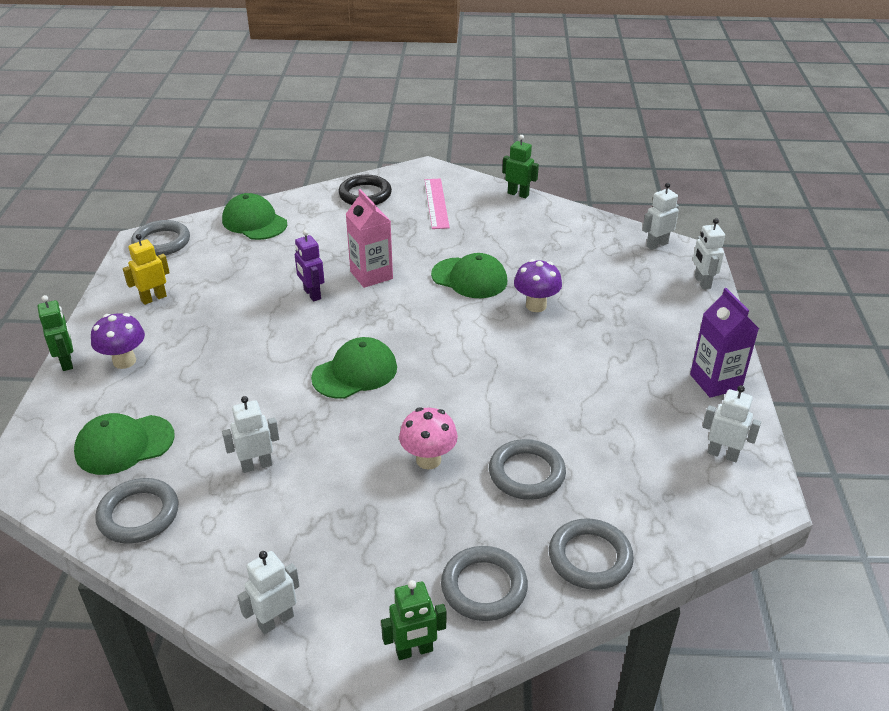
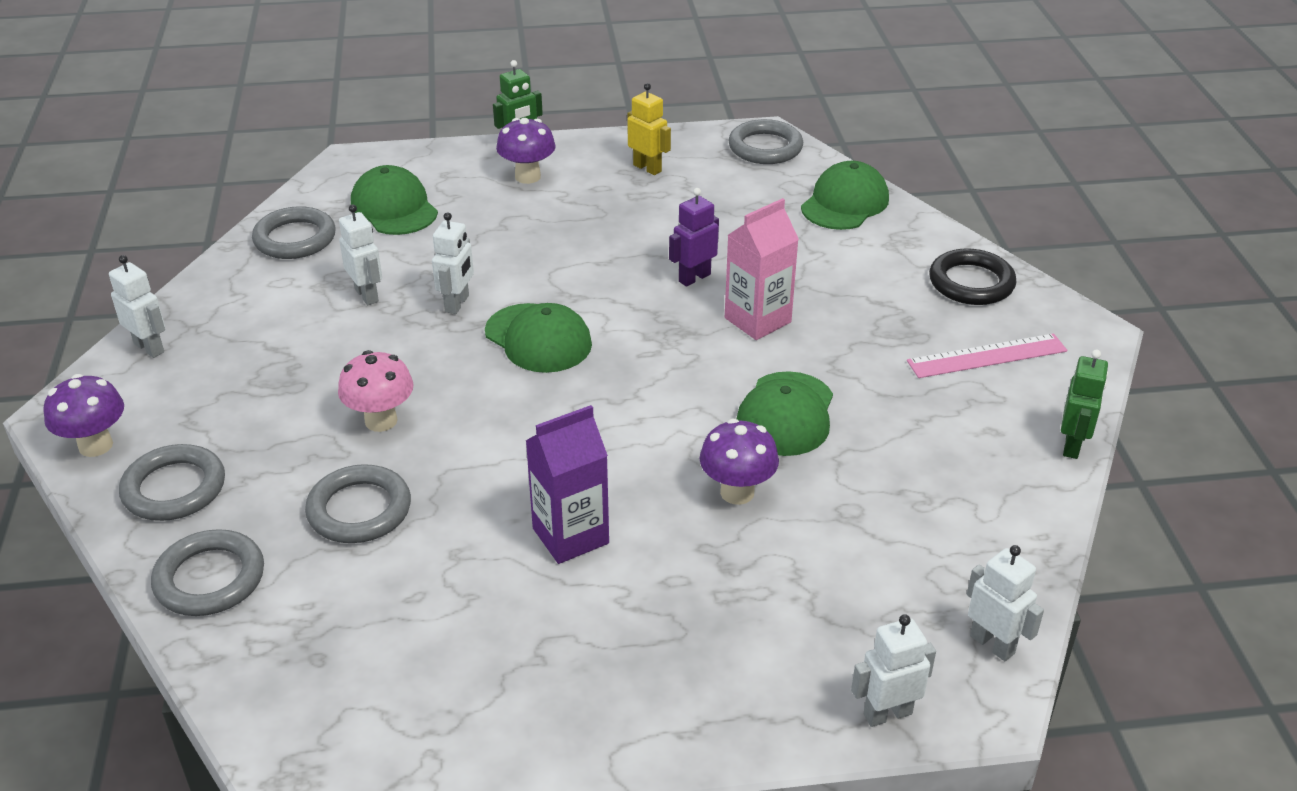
camera: 80 degrees right, 0 degrees up
(414, 651) = (95, 445): green robot -> purple mushroom
(715, 382) = (586, 724): purple carton -> purple carton (570, 536)
(723, 454) = (407, 727): white robot -> white robot (457, 304)

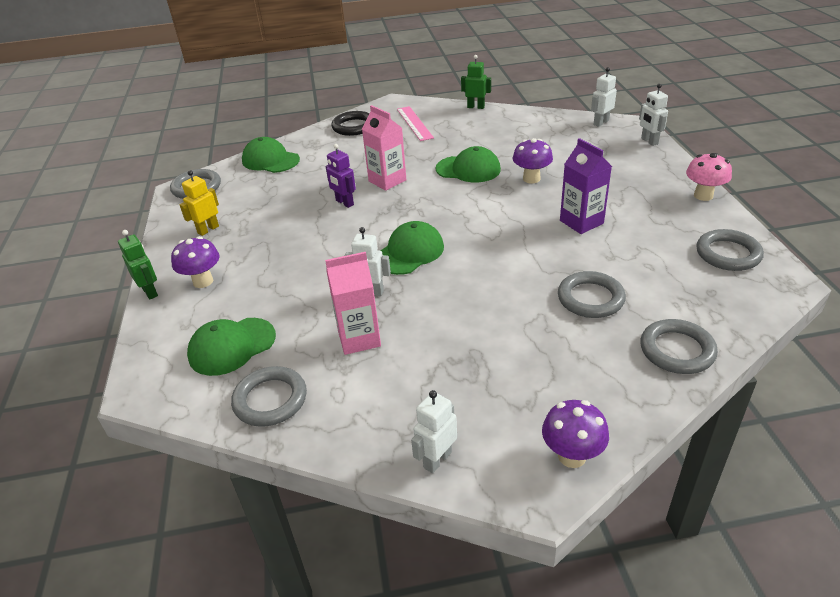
camera: 90 degrees left, 0 degrees up
(174, 488) = (603, 392): grey ring -> grey ring (728, 254)
(367, 295) = (359, 338): white robot -> pink carton
(381, 421) = (504, 305): pink mushroom -> pink mushroom (703, 195)

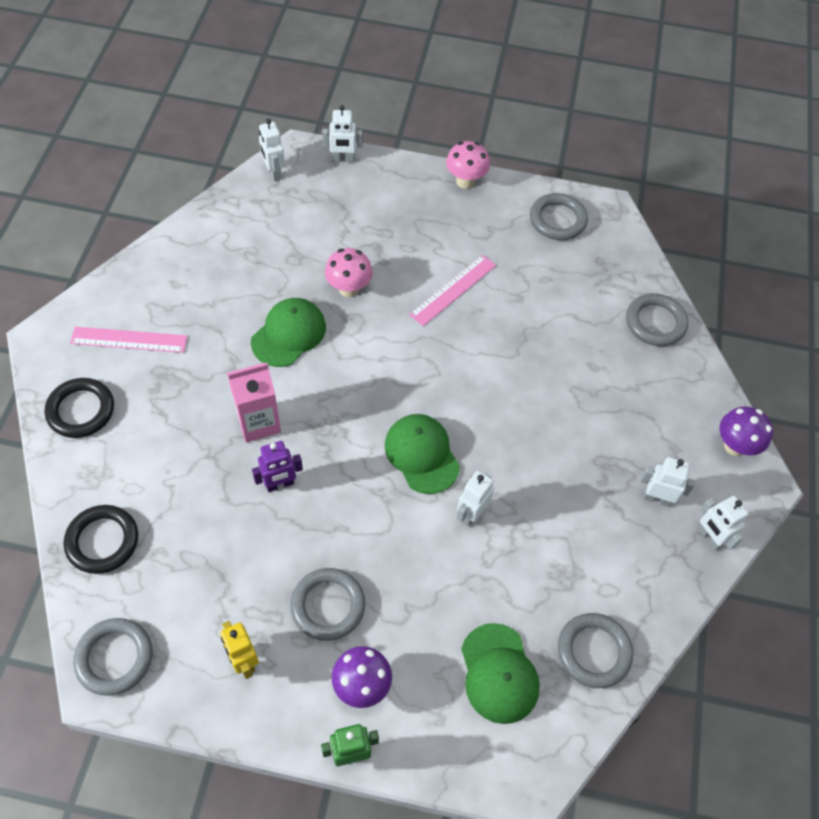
camera: 75 degrees left, 20 degrees up
(270, 160) = (102, 541): green cap -> black ring
(359, 338) = (540, 548): pink carton -> none
(459, 404) = (656, 498): none -> white robot
(476, 107) = (138, 260): green robot -> none
(531, 179) = (349, 289): purple mushroom -> pink mushroom
(581, 222) = (453, 290): purple carton -> pink ruler
(590, 298) = (569, 343): grey ring -> grey ring (328, 606)

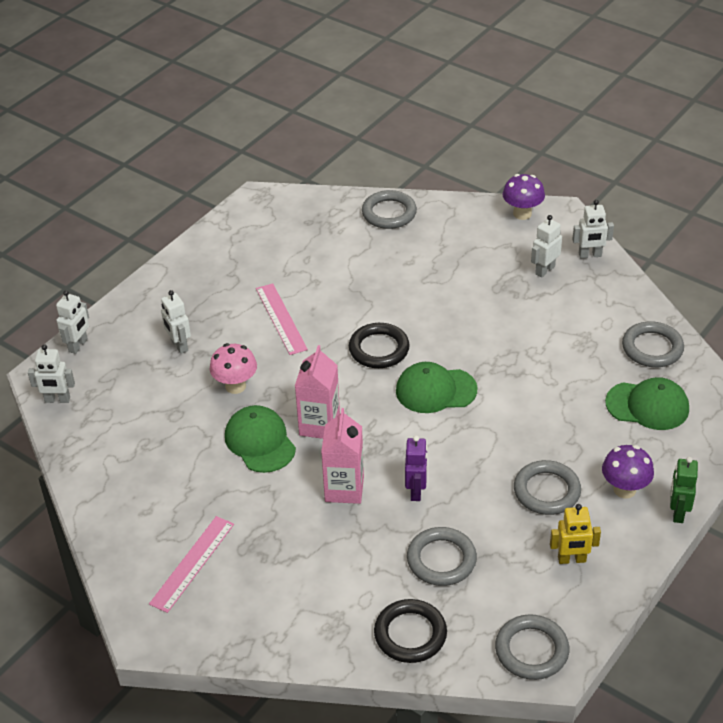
camera: 60 degrees left, 15 degrees down
(81, 410) = (255, 620): black ring -> black ring (379, 349)
(330, 372) = (319, 425): none -> pink carton
(465, 181) = (166, 272): pink mushroom -> none
(471, 513) = (506, 378): white robot -> white robot (179, 345)
(557, 220) = (249, 231): grey ring -> grey ring (441, 560)

